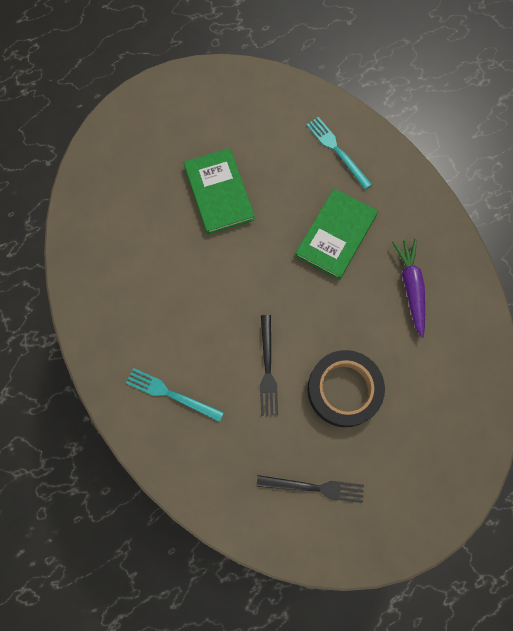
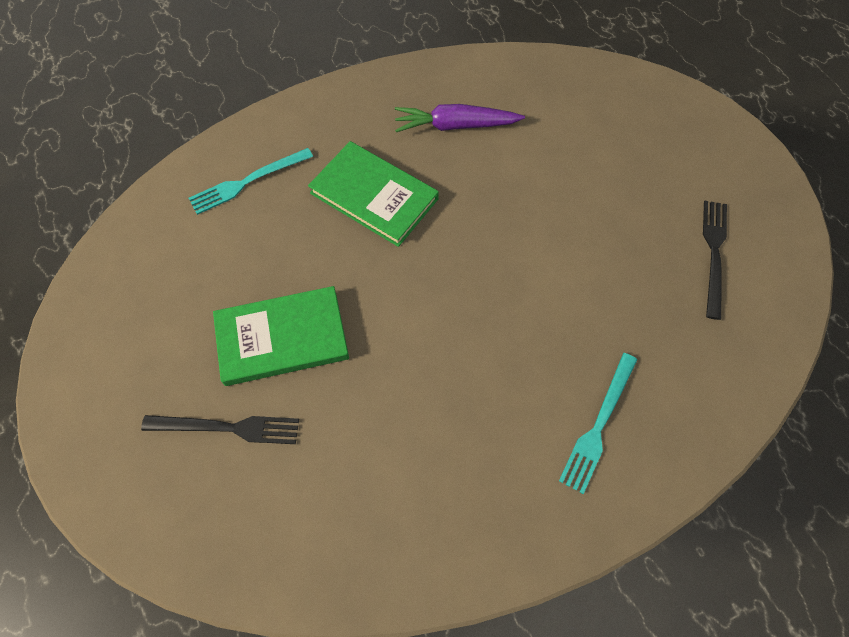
camera: 85 degrees left, 10 degrees down
(267, 369) = (559, 294): black fork -> black fork (227, 428)
(344, 390) = (587, 209): black tape -> none

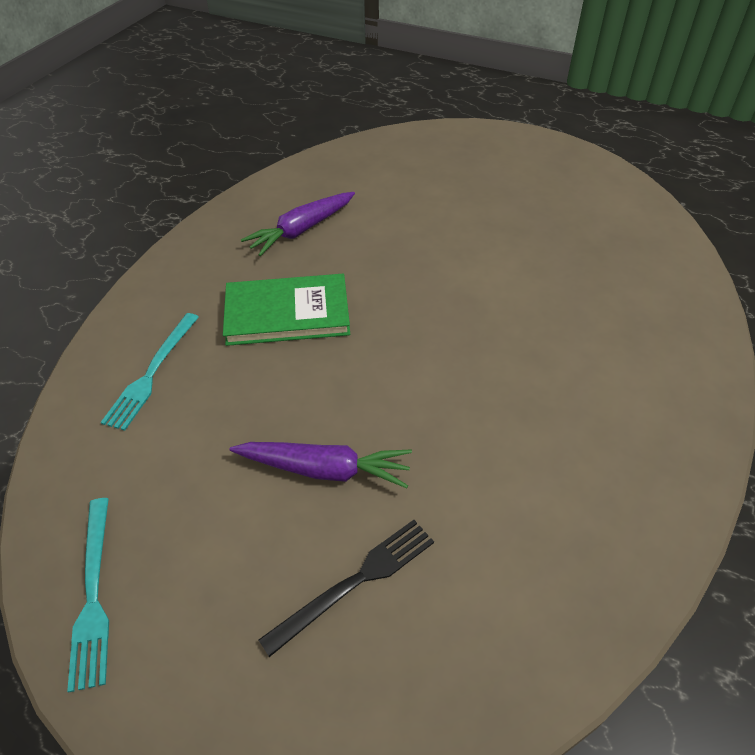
camera: 40 degrees left, 15 degrees down
(282, 338) = (324, 469): green book -> purple carrot
(598, 425) = (633, 349): turquoise fork -> turquoise fork (93, 594)
(713, 253) = (572, 204): black fork -> none

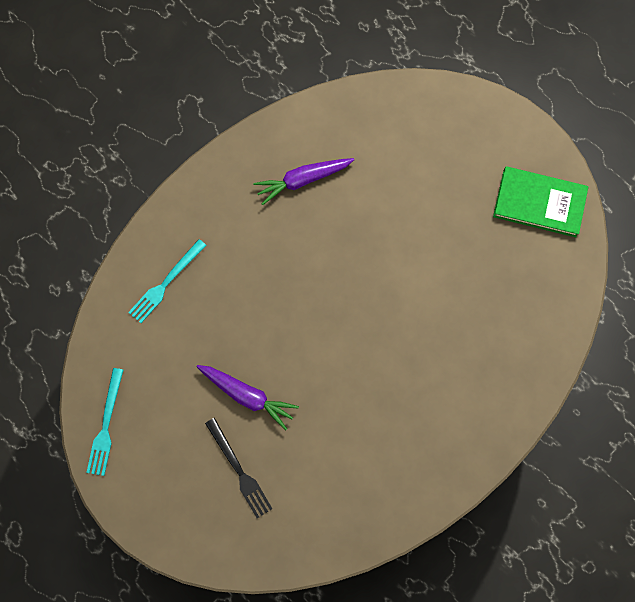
camera: 20 degrees right, 25 degrees up
(287, 313) = (265, 263): green book -> green book (539, 203)
(355, 582) = (239, 470): black fork -> black fork turned 75 degrees clockwise

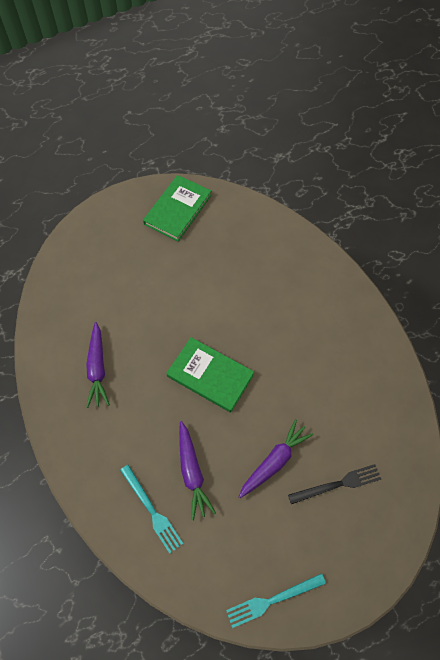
camera: 75 degrees left, 10 degrees down
(106, 425) = (272, 600): turquoise fork -> turquoise fork turned 135 degrees clockwise
(214, 312) = (192, 472): none -> purple carrot
(328, 301) = (210, 375): none -> green book

